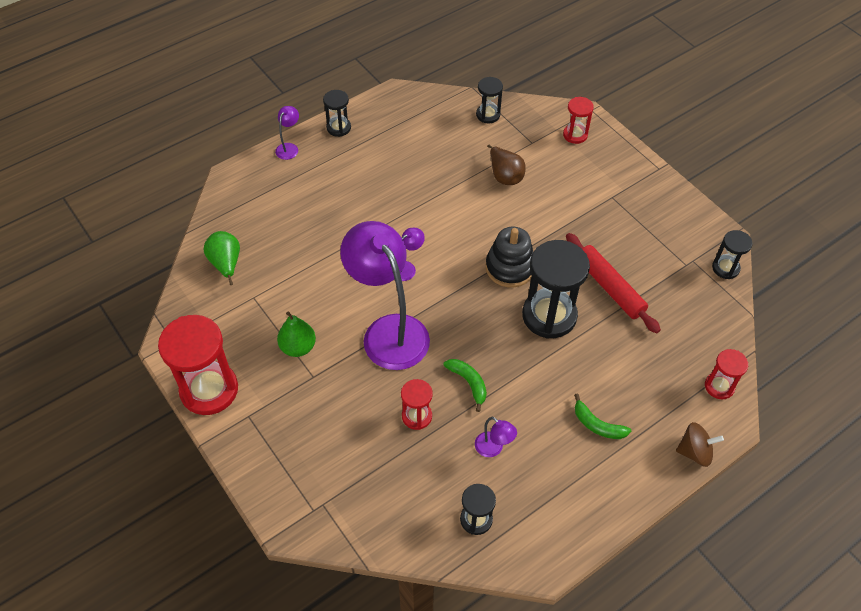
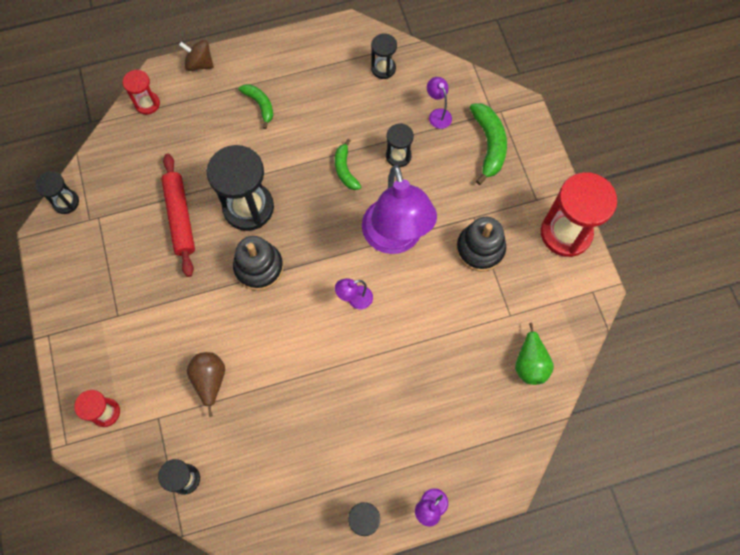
camera: 160 degrees left, 15 degrees up
(298, 347) = (480, 249): green pear -> black stacking toy
(317, 462) = (489, 145): none -> green banana
(417, 416) = (398, 156): red hourglass -> black hourglass
(493, 448) = (348, 112): purple lamp -> purple lamp (438, 114)

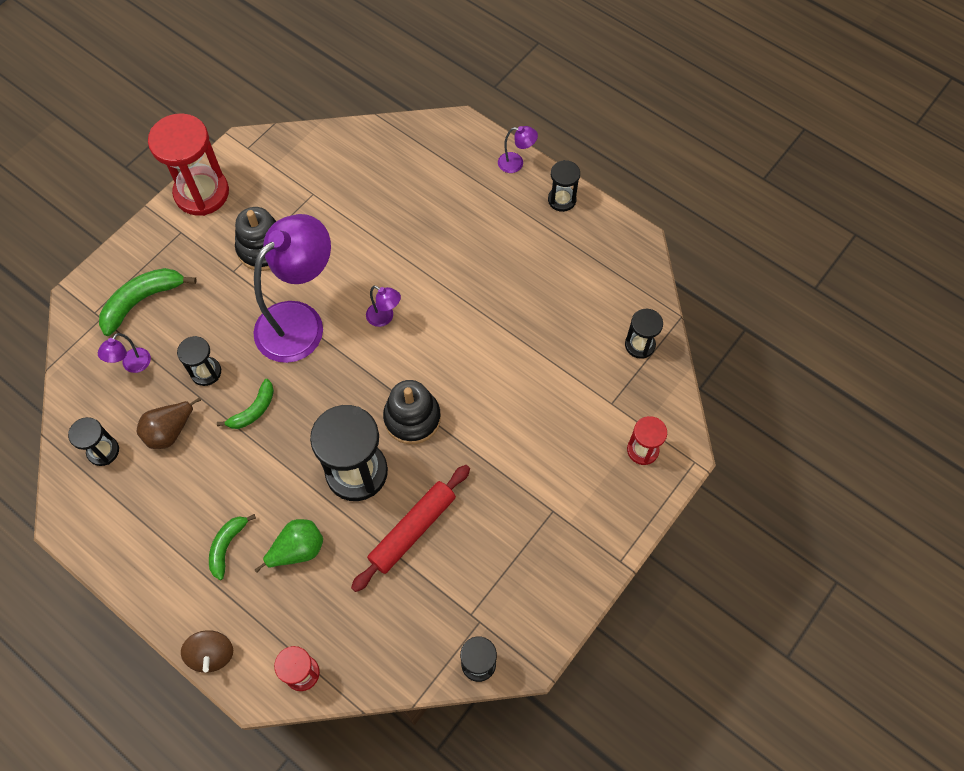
camera: 125 degrees left, 5 degrees down
(210, 380) = (547, 384): brown pear -> brown pear (170, 431)
(530, 363) = (346, 158): green pear -> green pear (297, 550)

